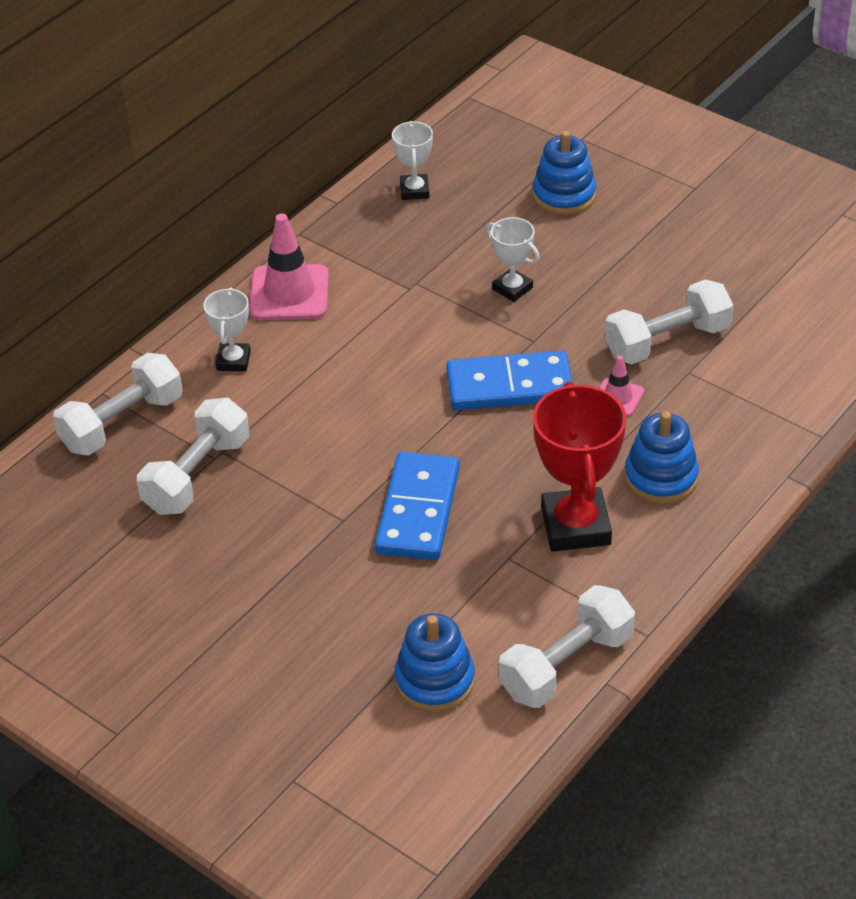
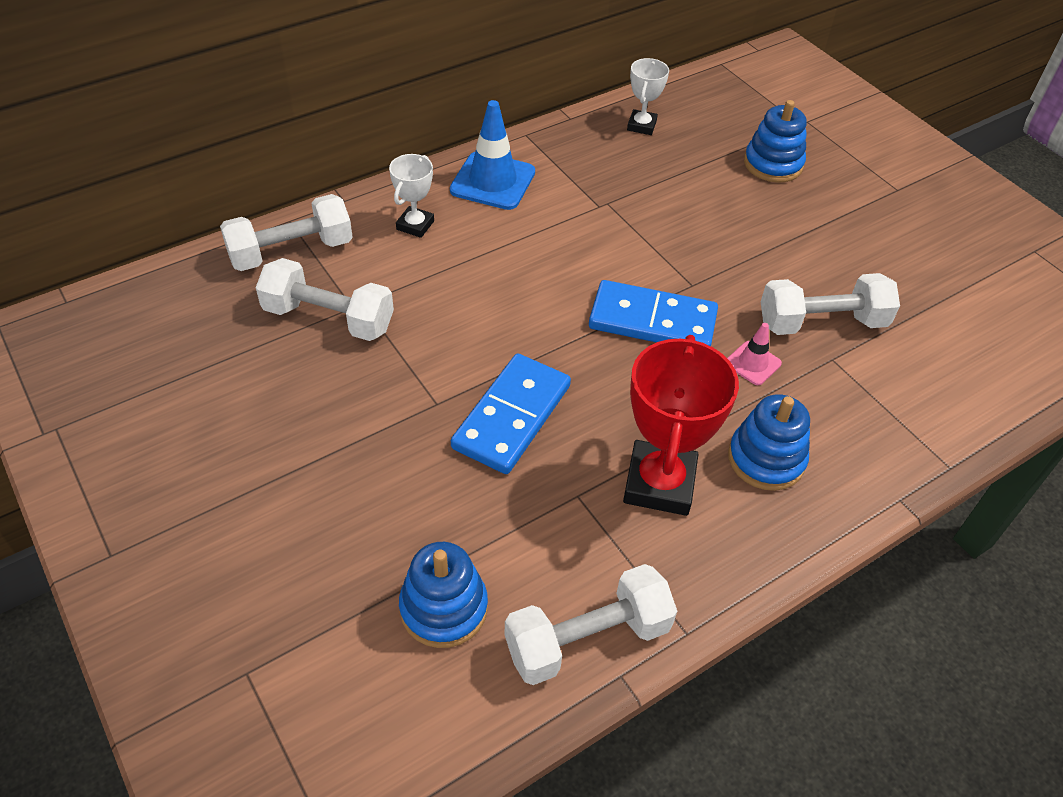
camera: 15 degrees right, 5 degrees up
(197, 475) = (328, 318): white dumbbell -> white dumbbell turned 60 degrees clockwise
(289, 293) = (492, 181): pink traffic cone -> blue traffic cone
(512, 288) = (692, 232): white trophy -> none

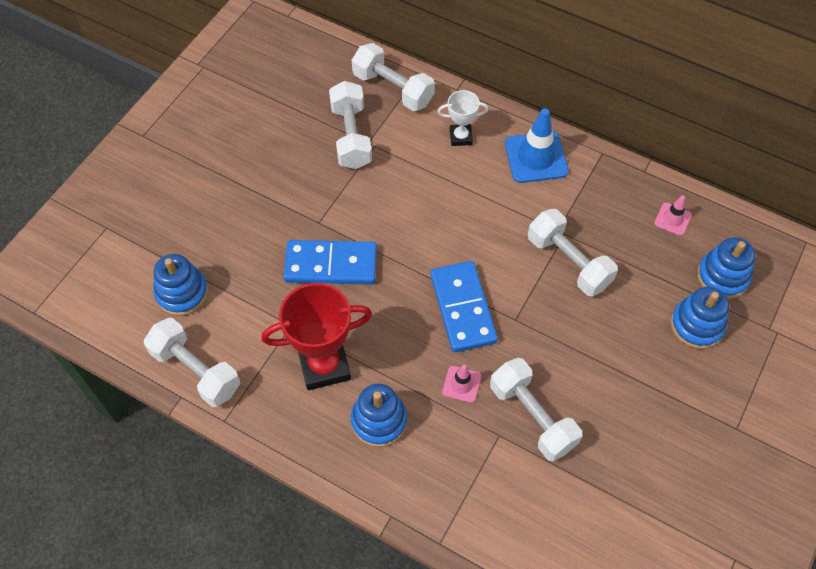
camera: 65 degrees right, 10 degrees up
(641, 126) = (672, 219): white trophy -> pink traffic cone
(645, 215) = (568, 262): none -> white dumbbell
(728, 125) = (722, 277): none -> blue stacking toy

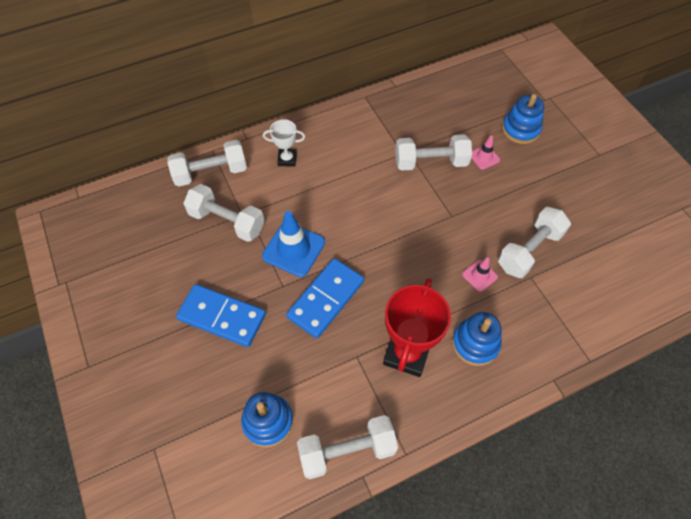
camera: 55 degrees left, 0 degrees up
(460, 137) = (287, 159): white trophy -> white trophy turned 60 degrees clockwise
(463, 308) = (422, 239): blue domino -> blue domino (222, 316)
(532, 416) = (529, 250): white dumbbell -> white dumbbell turned 45 degrees counterclockwise
(536, 157) = (339, 130): blue traffic cone -> blue traffic cone (293, 249)
(672, 219) = (440, 94): pink traffic cone -> pink traffic cone (484, 157)
(722, 277) = (496, 98): blue stacking toy -> none

